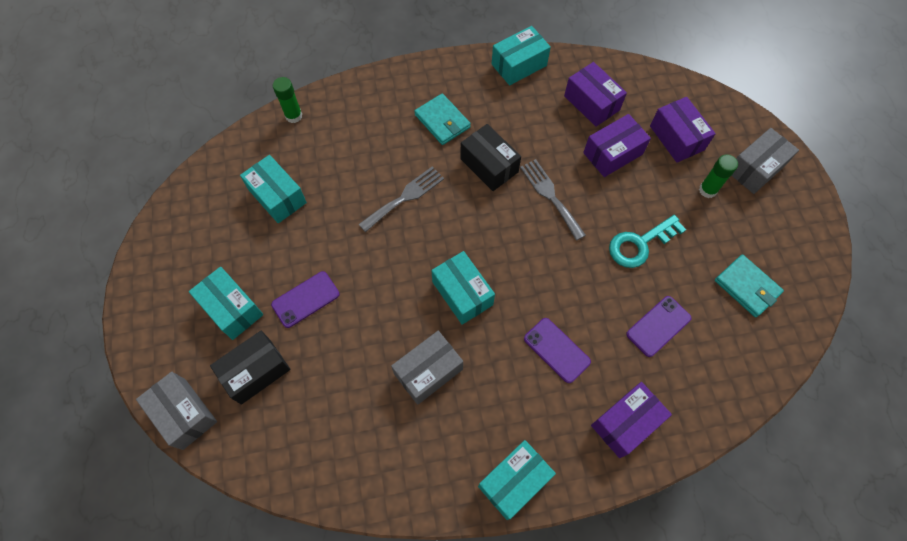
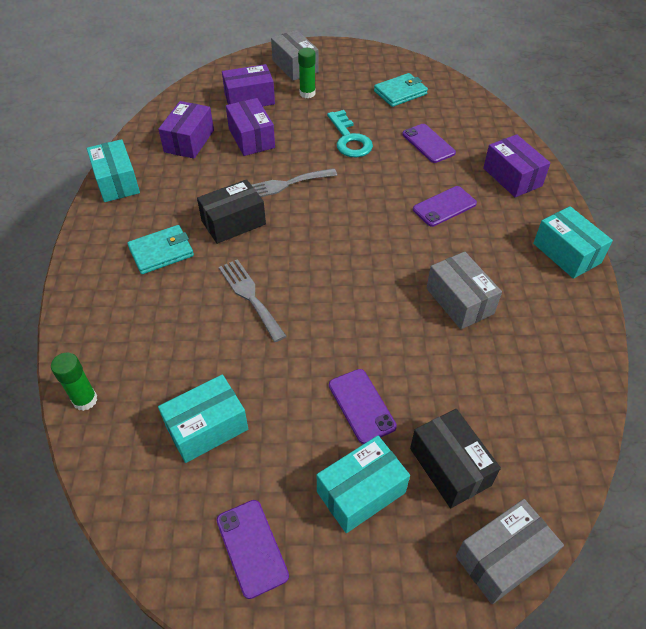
camera: 80 degrees left, 15 degrees down
(189, 245) = (252, 547): none -> purple phone
(462, 293) = (377, 263): turquoise box -> none
(591, 103) = (189, 141): purple box -> purple box turned 45 degrees counterclockwise

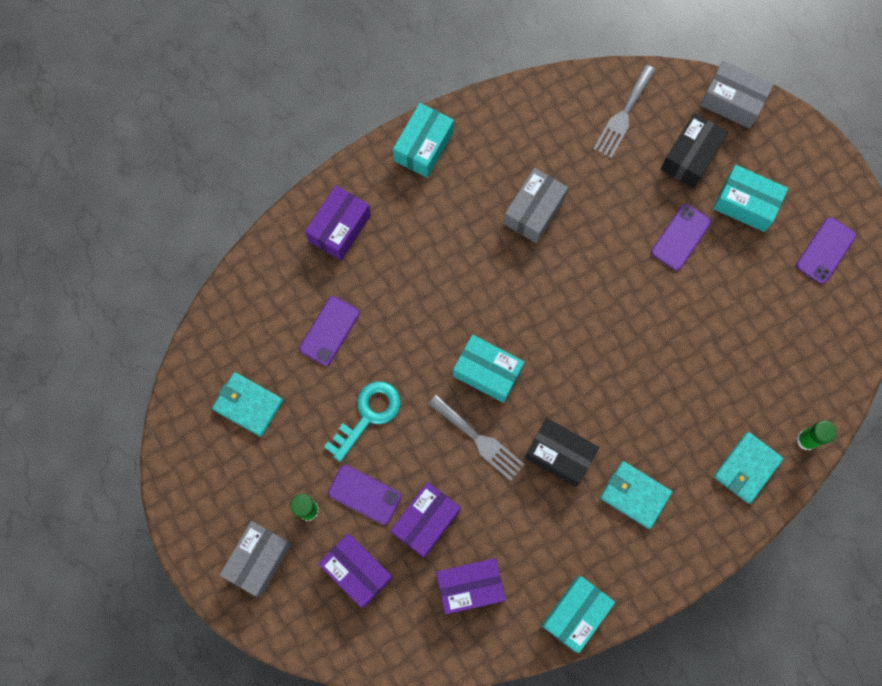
camera: 120 degrees left, 25 degrees up
(108, 338) = (747, 468): none -> turquoise wallet
(207, 427) = (768, 334): turquoise box -> turquoise box (487, 372)
(250, 296) = (634, 382): grey fork -> grey fork (623, 115)
(444, 206) = (421, 272): purple phone -> purple phone (364, 494)

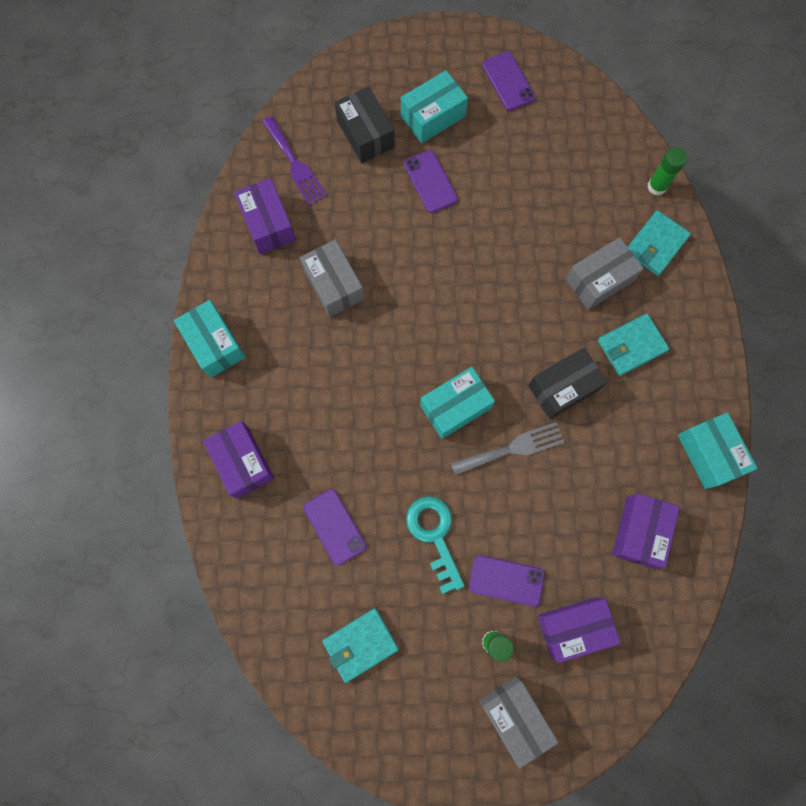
camera: 60 degrees left, 0 degrees up
(364, 494) = (506, 580): purple phone -> purple phone turned 45 degrees clockwise
(426, 521) = (560, 538): purple box -> purple box (268, 224)
(623, 115) = (295, 164): grey fork -> purple fork
(732, 101) = (338, 75): grey box -> grey box (599, 280)
(747, 468) = (655, 245): turquoise wallet -> turquoise wallet turned 60 degrees clockwise

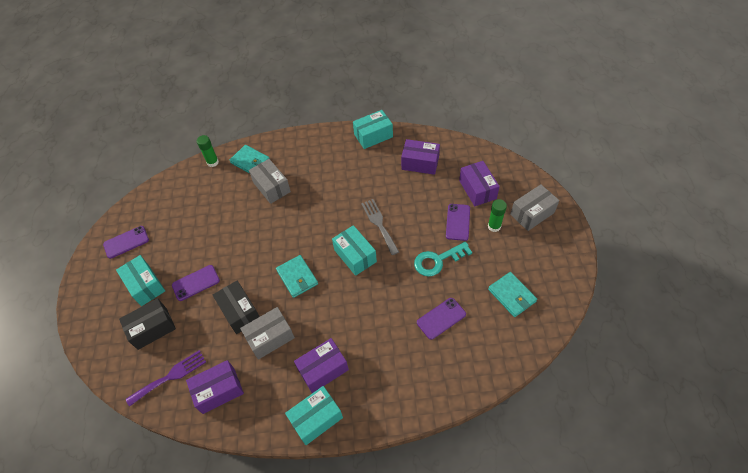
camera: 90 degrees left, 20 degrees down
(243, 462) = (405, 384): purple box -> purple box (323, 369)
(563, 388) = (339, 201): black box -> black box (239, 312)
(631, 346) = (313, 170): turquoise wallet -> turquoise wallet (297, 277)

